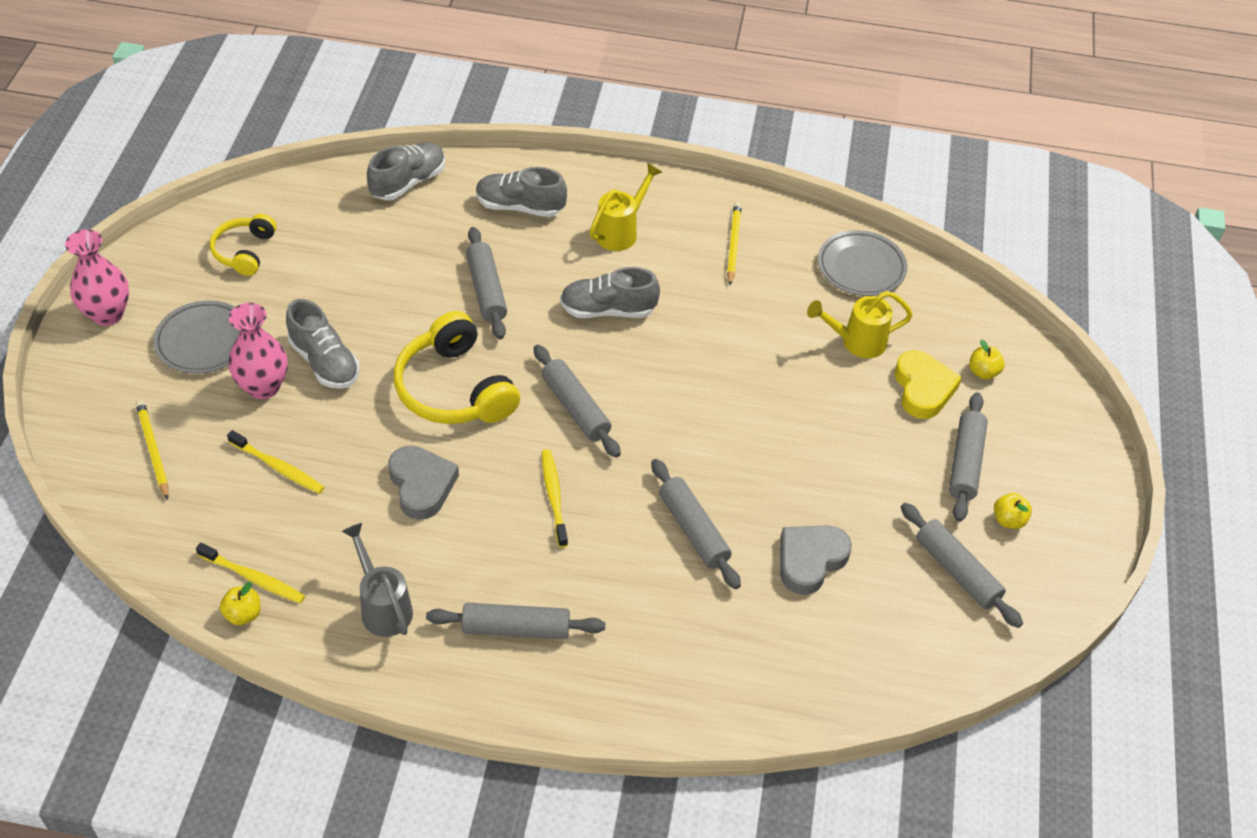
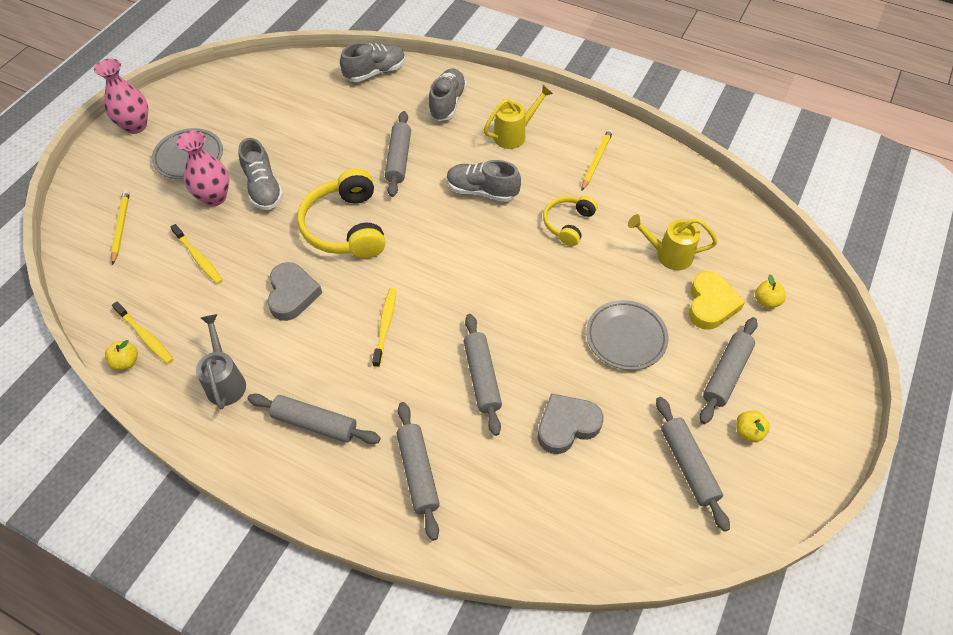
camera: 20 degrees right, 5 degrees up
(244, 251) = (243, 100): yellow headphones -> yellow headphones (568, 224)
(520, 207) = (447, 103): grey shoe -> grey shoe turned 75 degrees clockwise
(576, 408) = (429, 260): grey rolling pin -> grey rolling pin (418, 472)
(861, 267) = (692, 197): grey plate -> grey plate (626, 337)

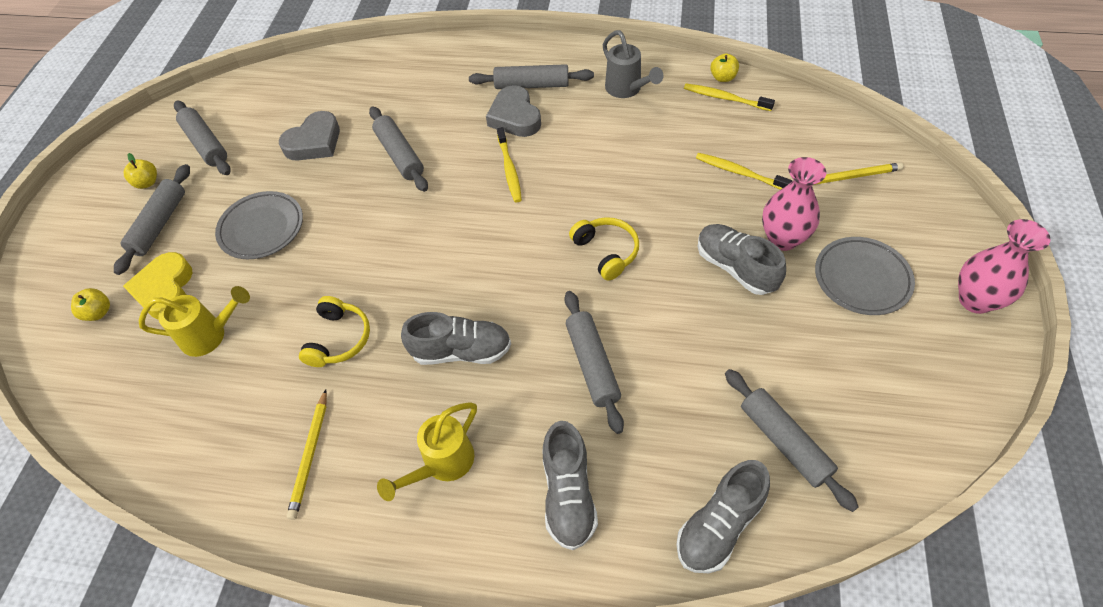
camera: 165 degrees right, 0 degrees up
(121, 227) = (849, 177): yellow pencil -> yellow pencil turned 75 degrees counterclockwise
(292, 294) = (617, 169): grey heart -> grey heart (515, 117)
(345, 227) = (606, 252): yellow headphones -> yellow headphones, size x0.58
(418, 472) = (432, 80): grey rolling pin -> grey rolling pin (784, 442)

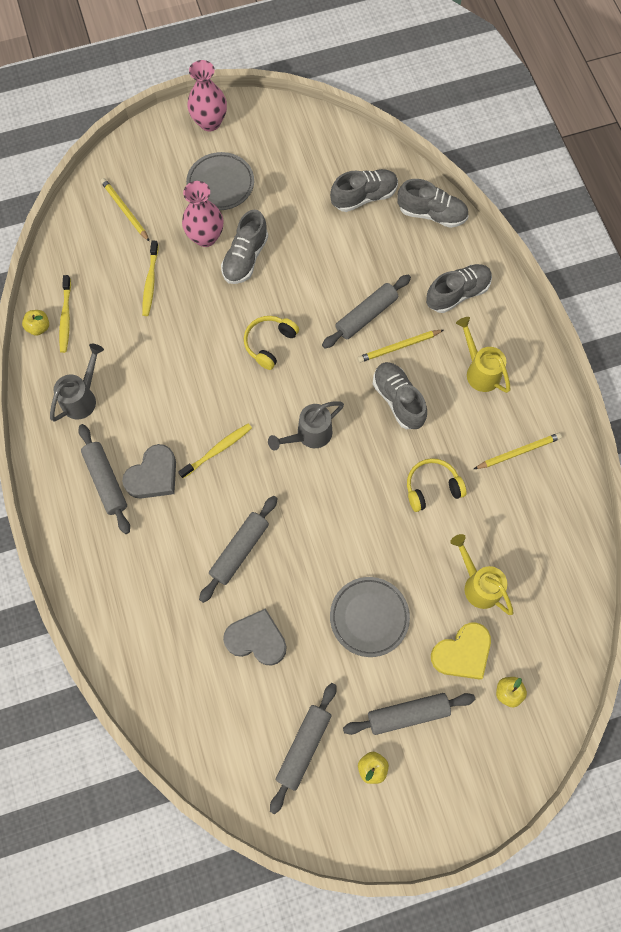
camera: 120 degrees left, 15 degrees up
(442, 465) = (479, 370): yellow watering can -> yellow watering can turned 135 degrees counterclockwise
(475, 248) = (309, 435): none -> grey watering can
(529, 383) = (399, 347): none -> yellow pencil
(784, 442) = (364, 197): grey rolling pin -> grey shoe

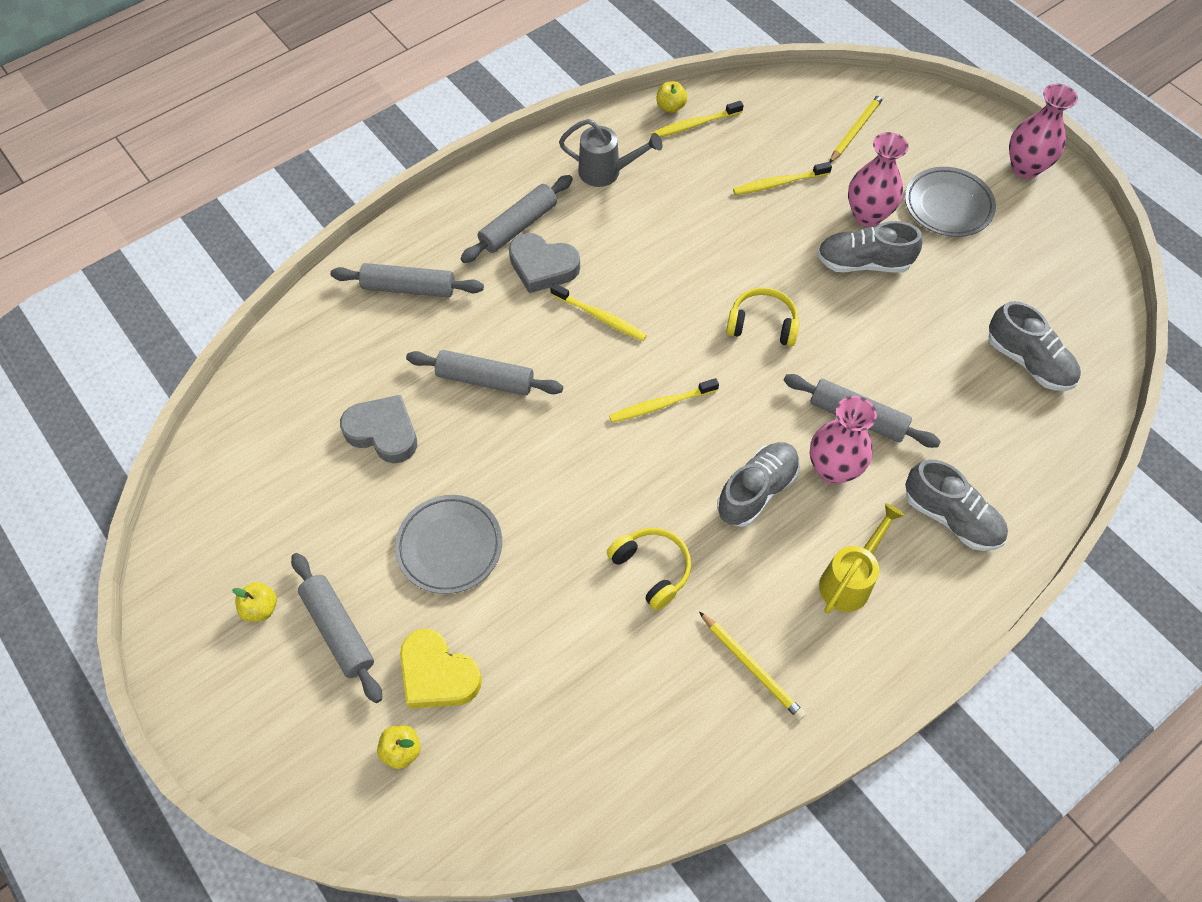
camera: 70 degrees right, 10 degrees down
(256, 639) = (383, 432): grey heart -> grey heart turned 60 degrees counterclockwise
(304, 747) = (267, 523): grey rolling pin -> grey rolling pin (408, 288)
(309, 435) = (661, 405): grey watering can -> yellow toothbrush
(399, 347) = (833, 469): yellow pencil -> pink vase
(431, 214) = (1054, 449): grey shoe -> none
(478, 584) = (539, 667): yellow watering can -> none

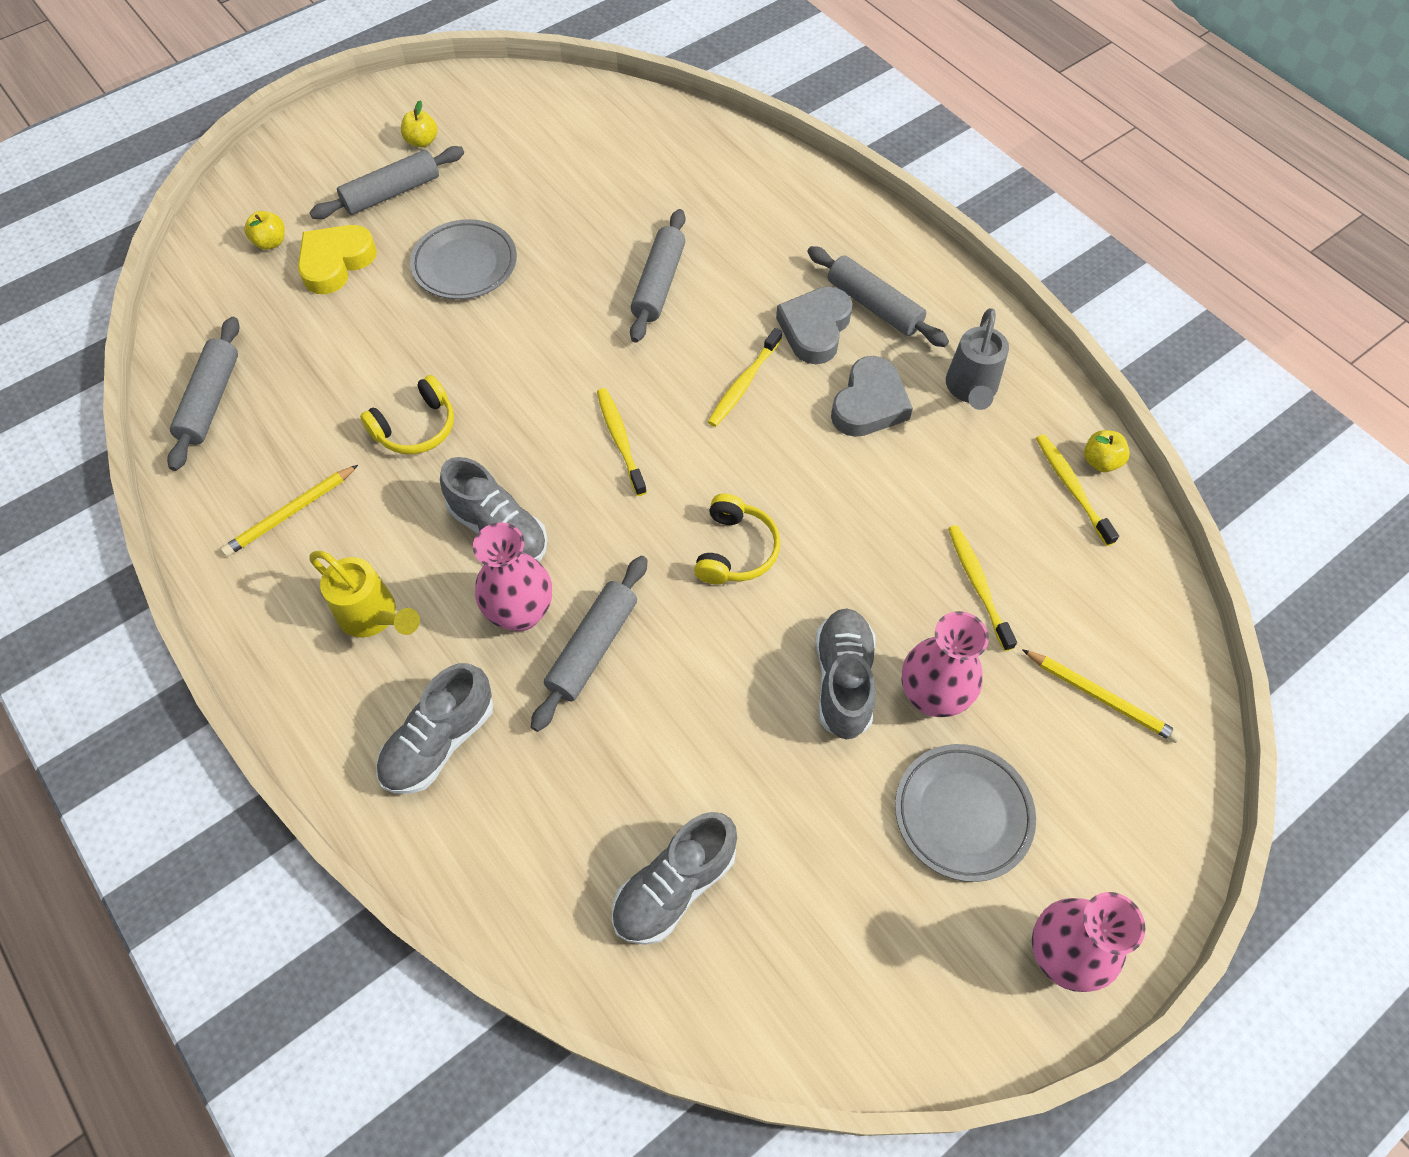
camera: 90 degrees right, 0 degrees up
(383, 432) = (598, 208): grey heart -> grey heart (869, 404)
(408, 288) = (778, 216): grey rolling pin -> grey rolling pin (210, 400)

